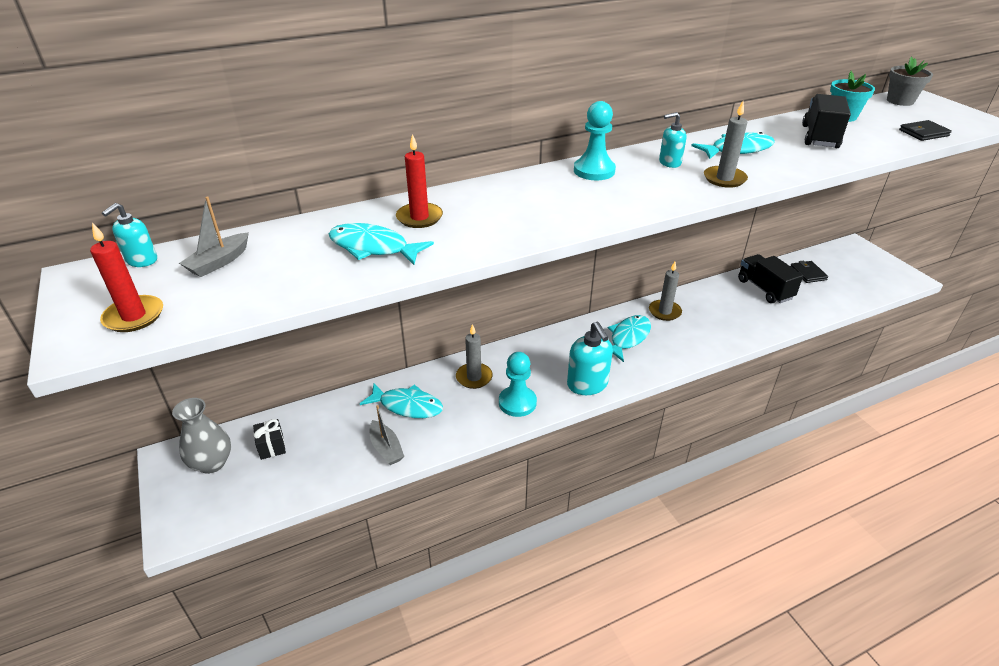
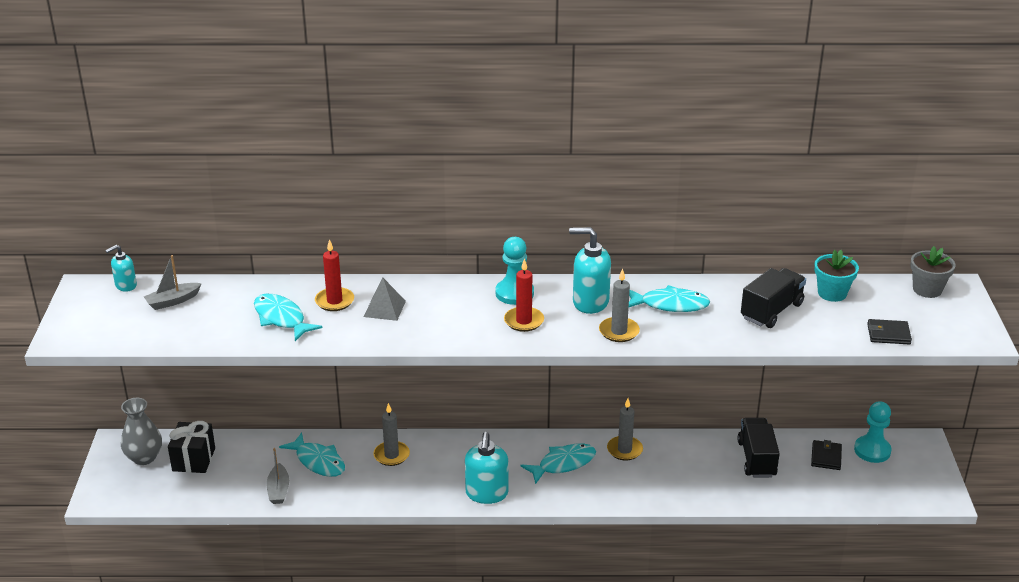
camera: 25 degrees right, 5 degrees down
(134, 316) = (100, 328): red candle -> red candle (524, 321)
(272, 446) = (193, 459): black gift -> black gift, size x1.60
(481, 212) = (384, 309): none -> grey pyramid
(517, 402) = (412, 489): turquoise pawn -> turquoise pawn (872, 450)
(669, 163) = (590, 302): turquoise soap dispenser -> turquoise soap dispenser, size x1.74

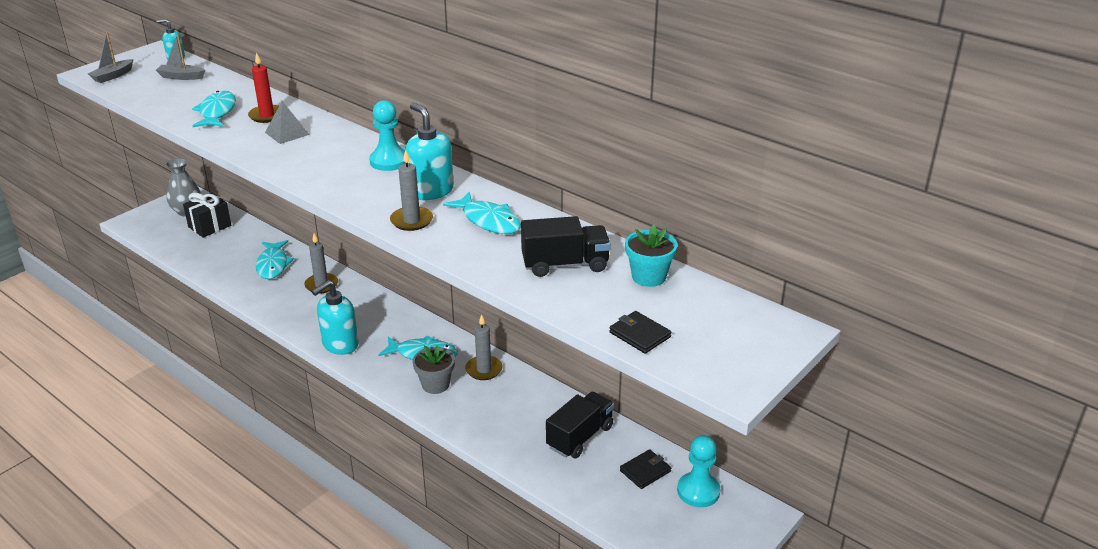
camera: 40 degrees right, 0 degrees up
(278, 490) = (224, 270): grey boat -> grey boat (113, 76)
(524, 321) = (359, 182): red candle -> none
(927, 289) = (753, 318): grey flower pot -> grey flower pot (435, 384)

